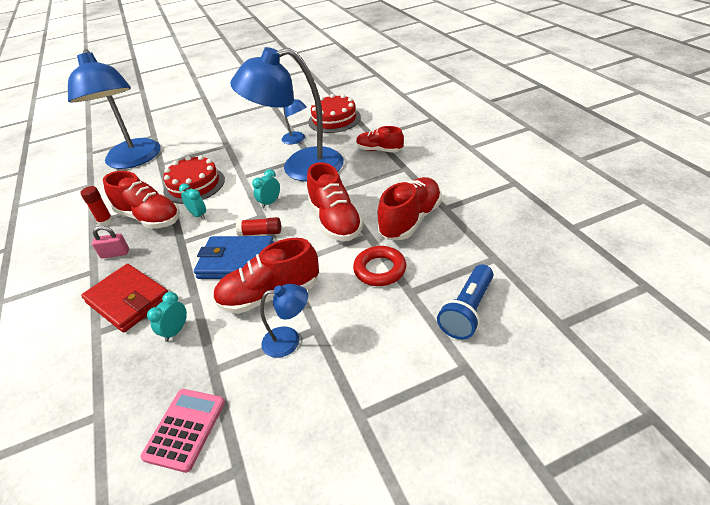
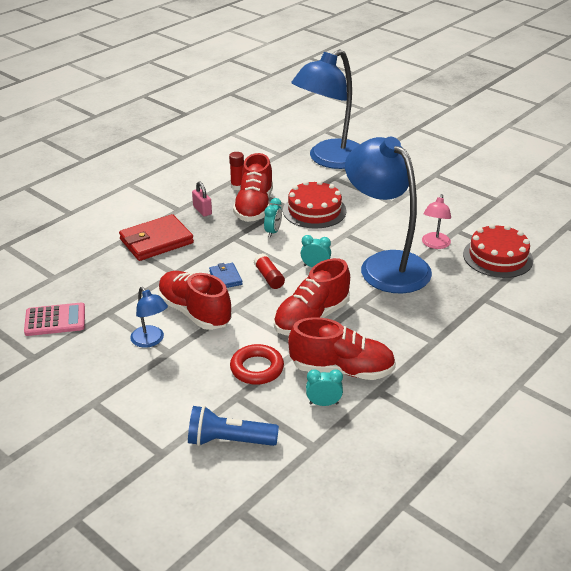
camera: 60 degrees right, 5 degrees down
(128, 300) = (156, 241): red wallet -> red wallet turned 45 degrees clockwise
(176, 331) = (136, 278): turquoise clock -> turquoise clock (323, 403)
(236, 261) = (225, 278): blue wallet -> blue wallet, size x0.51
(296, 140) = (434, 244): blue lamp -> pink lamp
(379, 150) = (457, 311): red shoe -> none

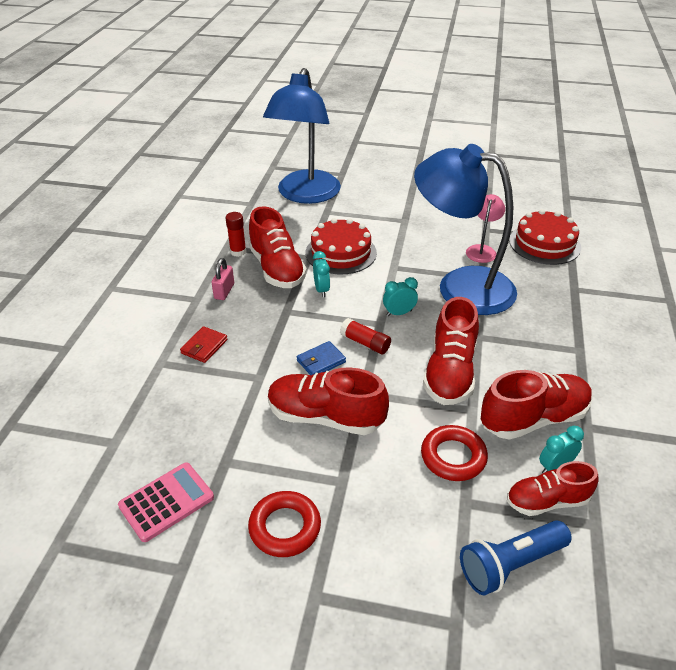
camera: 30 degrees left, 5 degrees up
(110, 361) = (285, 527): none -> red ring
(151, 341) = (309, 476): blue lamp -> none
(156, 241) = (204, 346): red wallet -> red wallet, size x0.51
(202, 210) = (224, 291): pink padlock -> pink padlock turned 75 degrees clockwise
(225, 278) = (321, 361): blue wallet -> blue wallet turned 75 degrees counterclockwise
(294, 419) = (547, 501): none -> red shoe
(434, 244) = (482, 250): pink lamp -> pink lamp turned 150 degrees counterclockwise

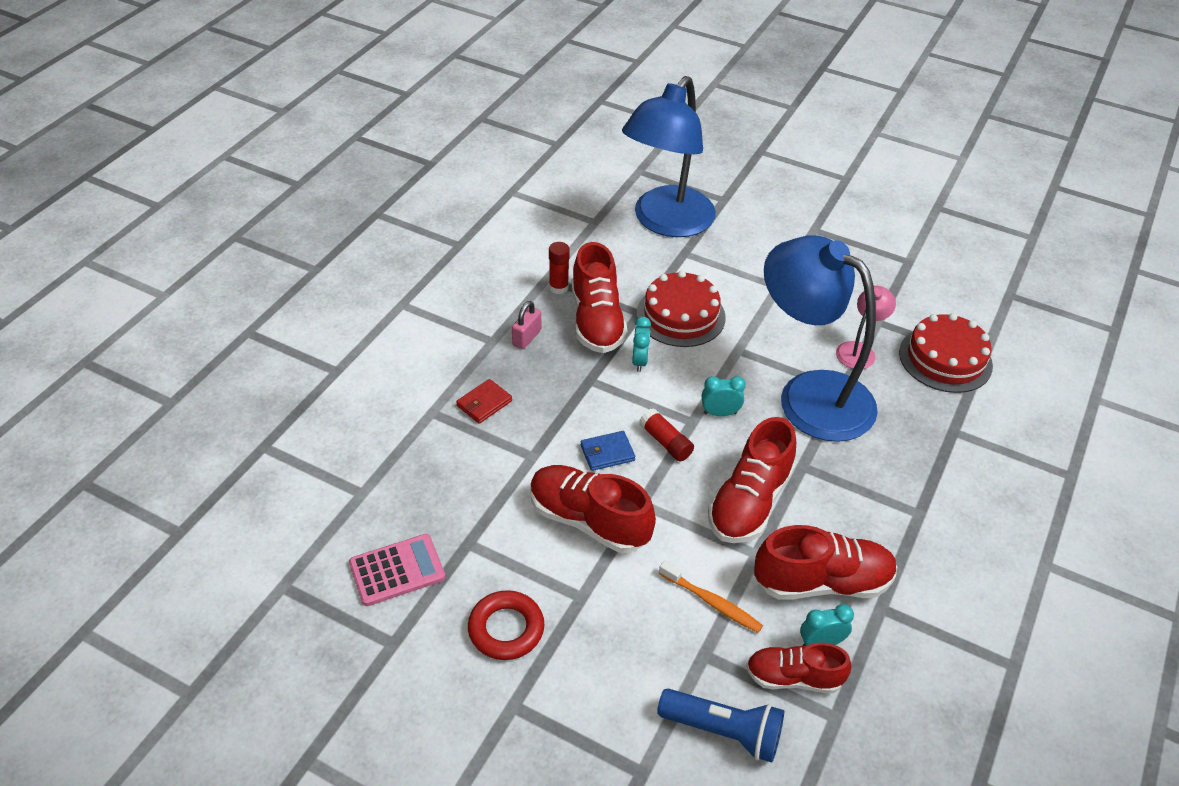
camera: 15 degrees right, 5 degrees up
(453, 457) = (711, 602): red ring -> orange toothbrush
(510, 564) = (723, 731): blue flashlight -> blue flashlight turned 150 degrees counterclockwise

